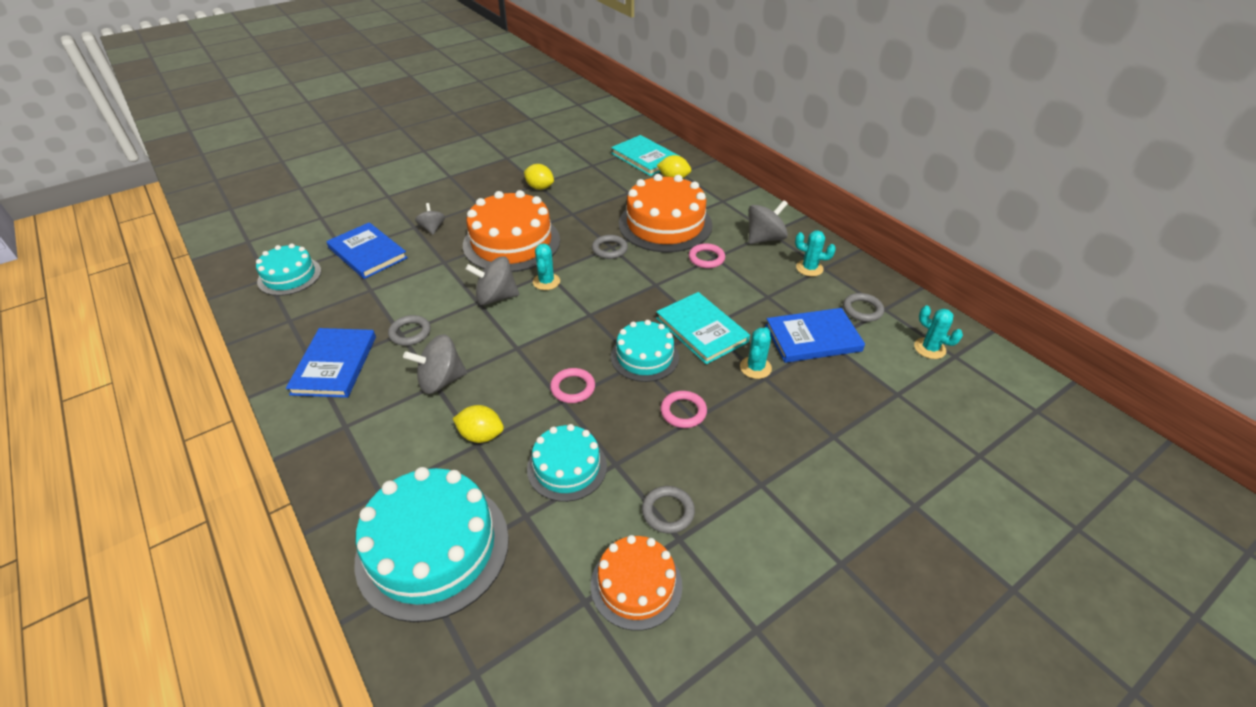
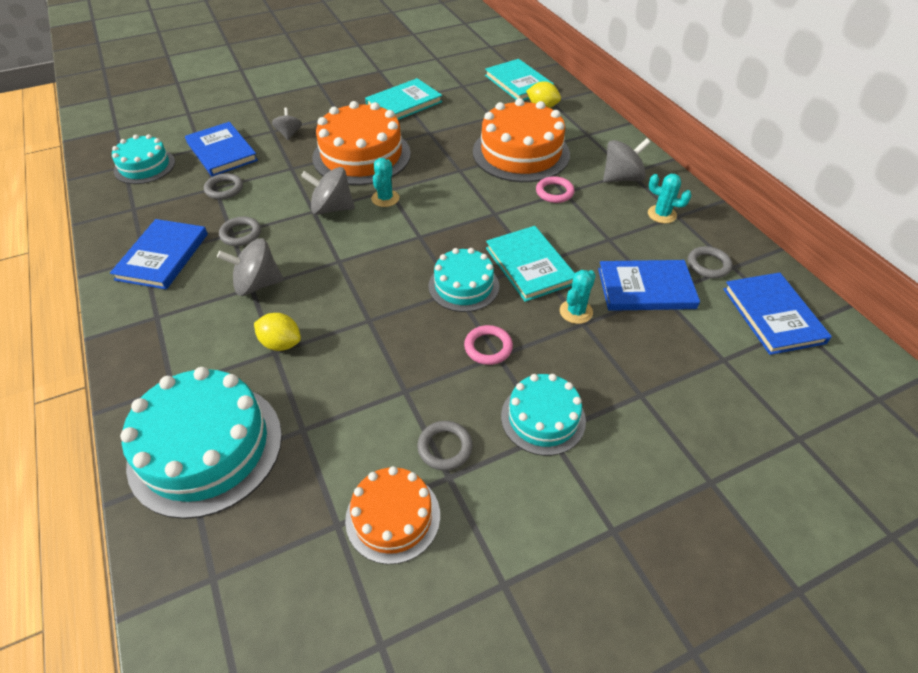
camera: 10 degrees right, 5 degrees up
(540, 187) = (404, 103): yellow lemon -> turquoise book
(567, 467) = (356, 387): turquoise cake -> turquoise cake (543, 418)
(573, 388) = (383, 308): pink ring -> none
(609, 249) = (457, 172): grey ring -> grey ring (224, 189)
(929, 348) = (773, 315): turquoise cactus -> blue book

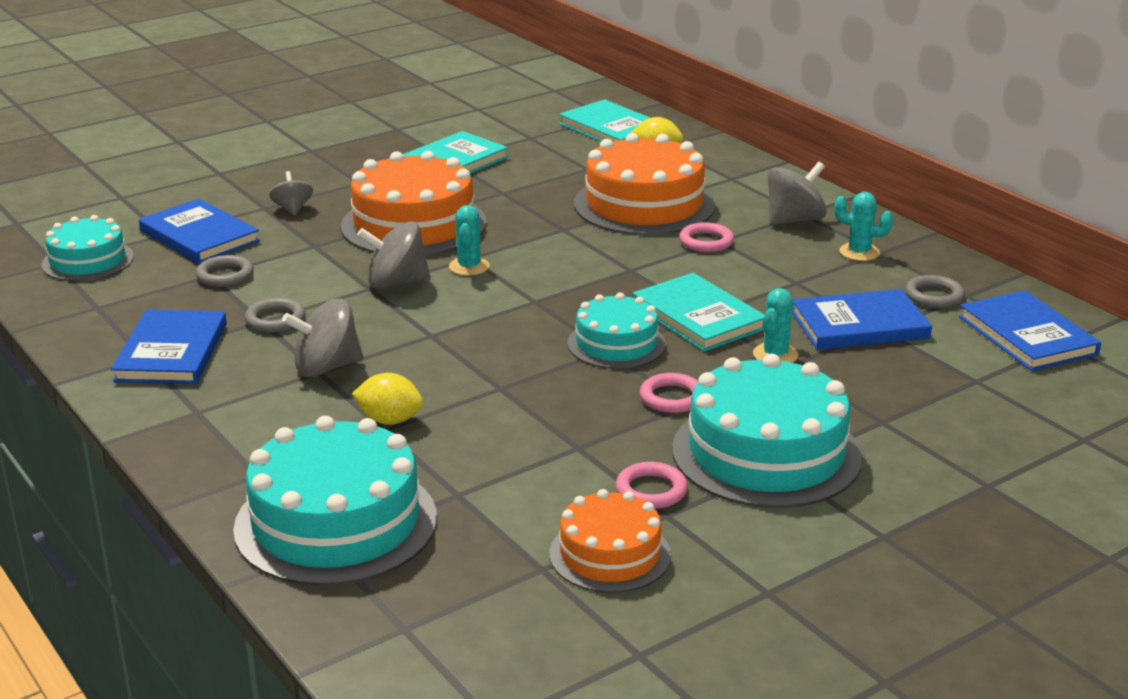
camera: 10 degrees left, 20 degrees down
(445, 447) = (651, 490): grey ring -> pink ring
(543, 418) = (766, 453): turquoise cake -> turquoise cake, size x1.71

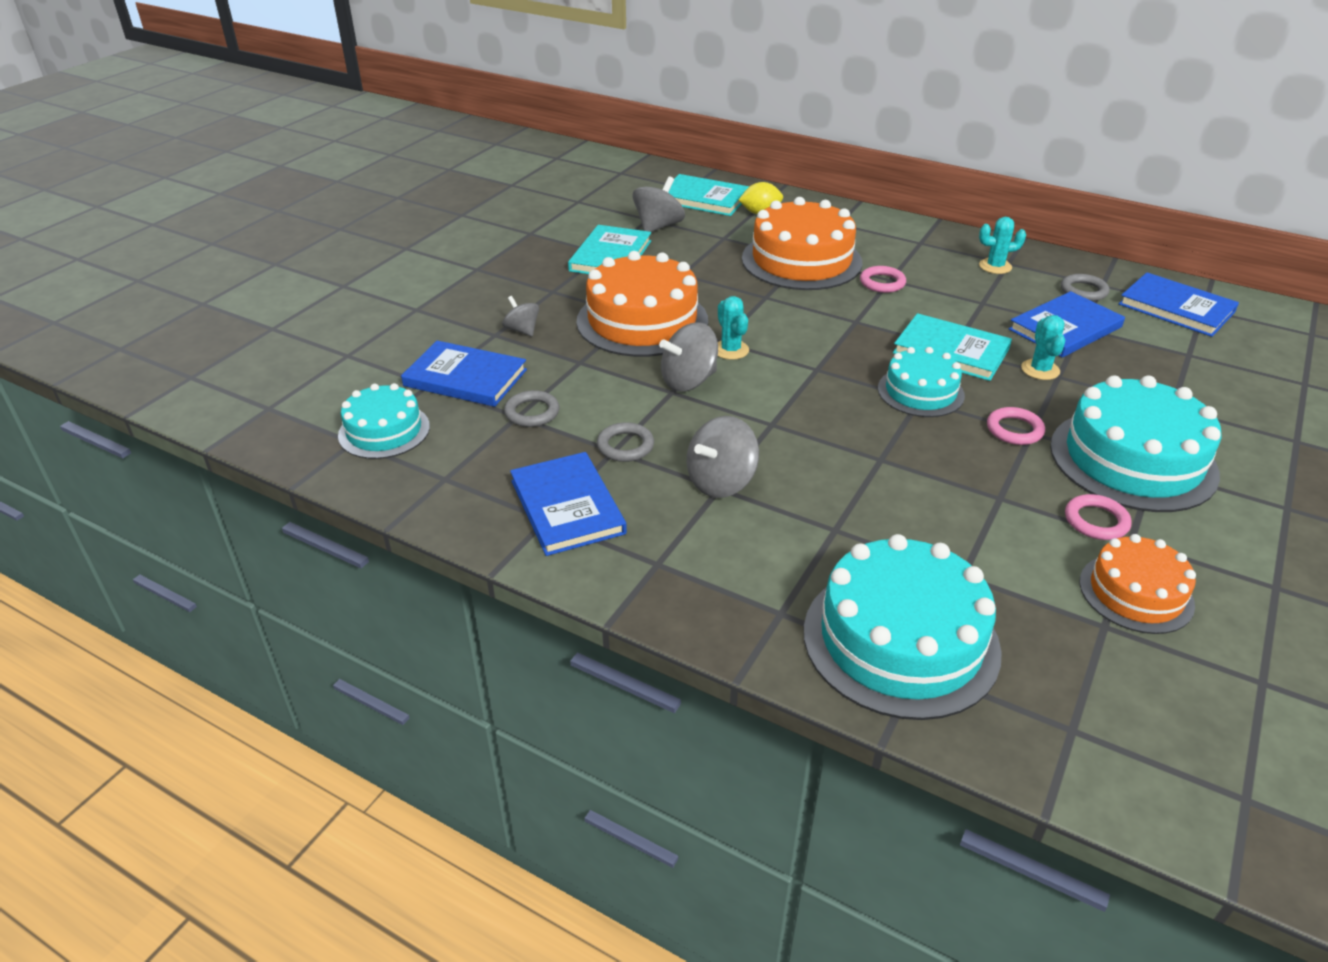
camera: 25 degrees left, 10 degrees up
(389, 420) = (830, 519): yellow lemon -> none
(794, 220) = (921, 249): grey spinning top -> grey spinning top (658, 226)

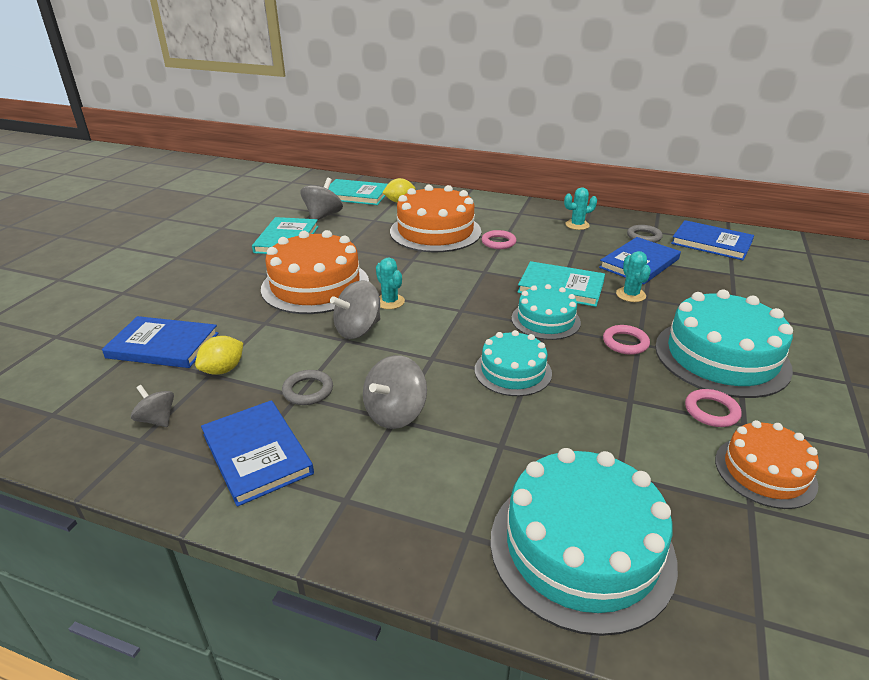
camera: 10 degrees left, 5 degrees down
(384, 431) = (83, 401): turquoise cake -> turquoise cake (512, 371)
(522, 330) = (214, 301): grey spinning top -> grey spinning top (157, 419)
(532, 412) = (223, 370): grey ring -> yellow lemon

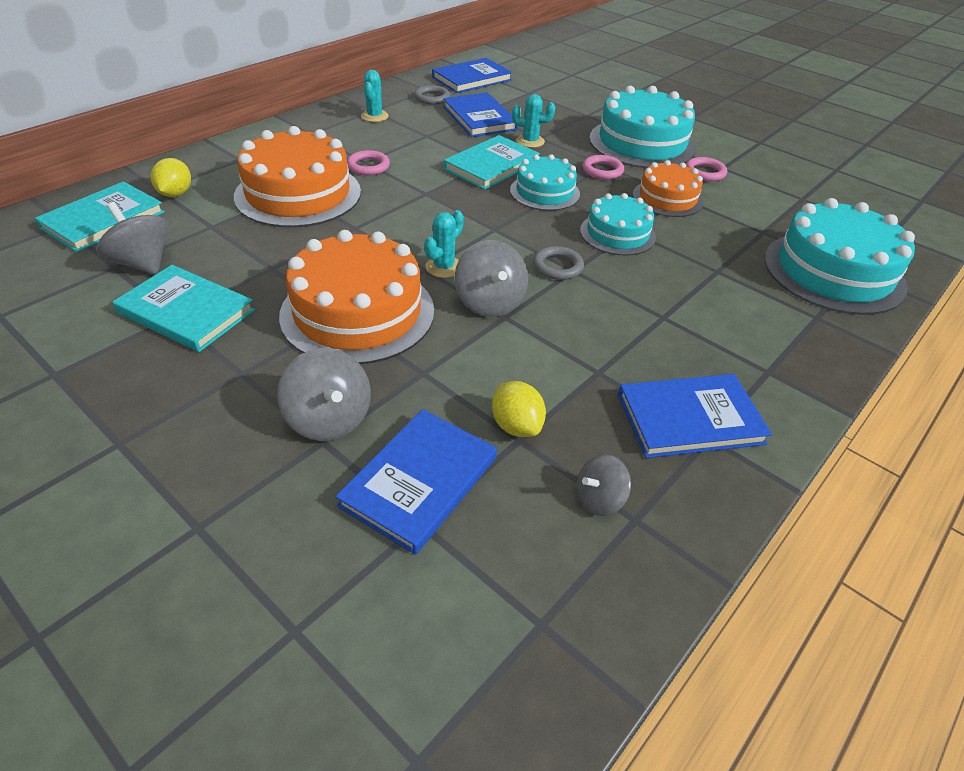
camera: 70 degrees left, 10 degrees up
(308, 390) = (593, 363): grey ring -> grey ring (557, 266)
(390, 302) = (444, 267): turquoise cactus -> turquoise cactus turned 45 degrees counterclockwise
(395, 413) = (655, 314): grey spinning top -> grey spinning top (329, 419)
(765, 471) = (771, 181): orange cake -> orange cake (667, 198)

